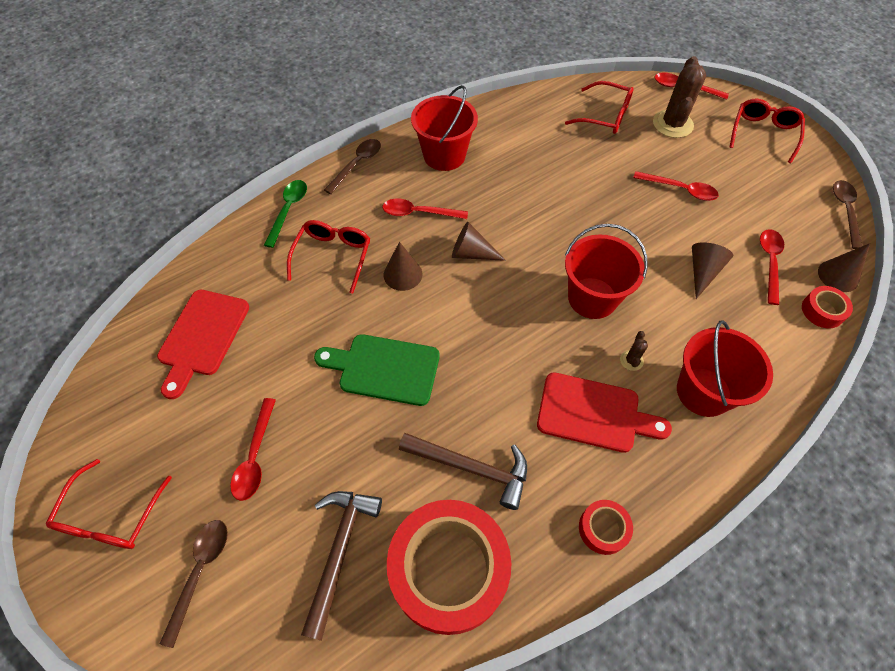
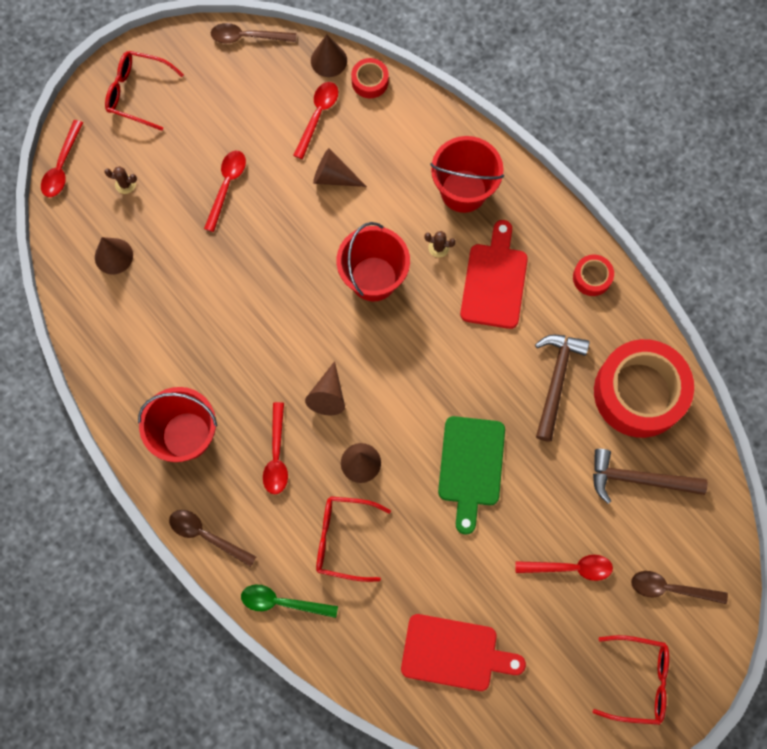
camera: 95 degrees left, 15 degrees up
(605, 116) = (113, 256): red glasses -> brown cone
(672, 124) = (125, 184): brown cactus -> brown cactus, size x0.45
(769, 263) = (318, 116): red spoon -> red spoon turned 105 degrees clockwise

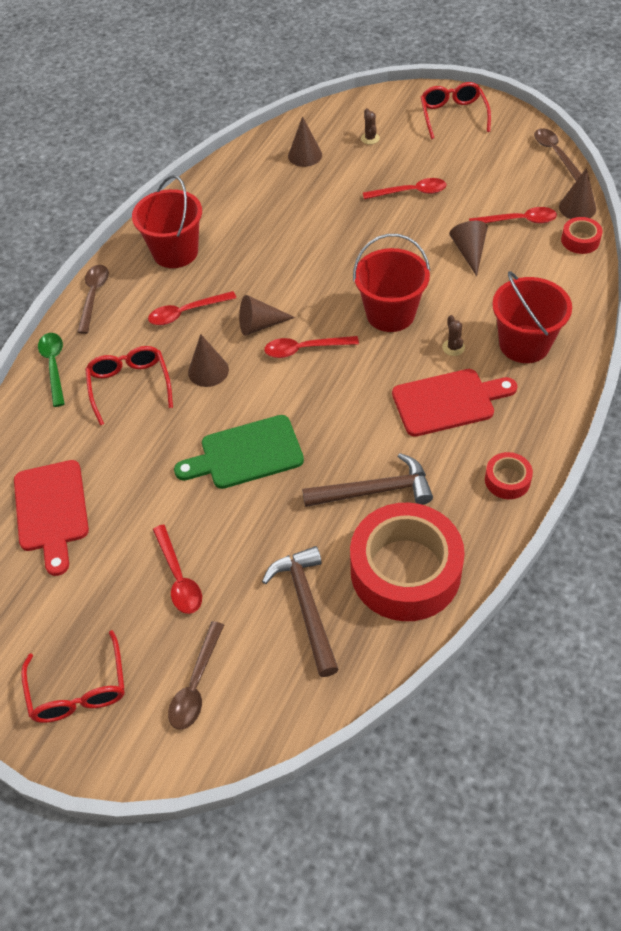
camera: 70 degrees right, 20 degrees down
(62, 166) = (360, 102): red spoon -> red spoon (304, 349)
(670, 588) = (196, 684): brown spoon -> brown spoon turned 150 degrees counterclockwise

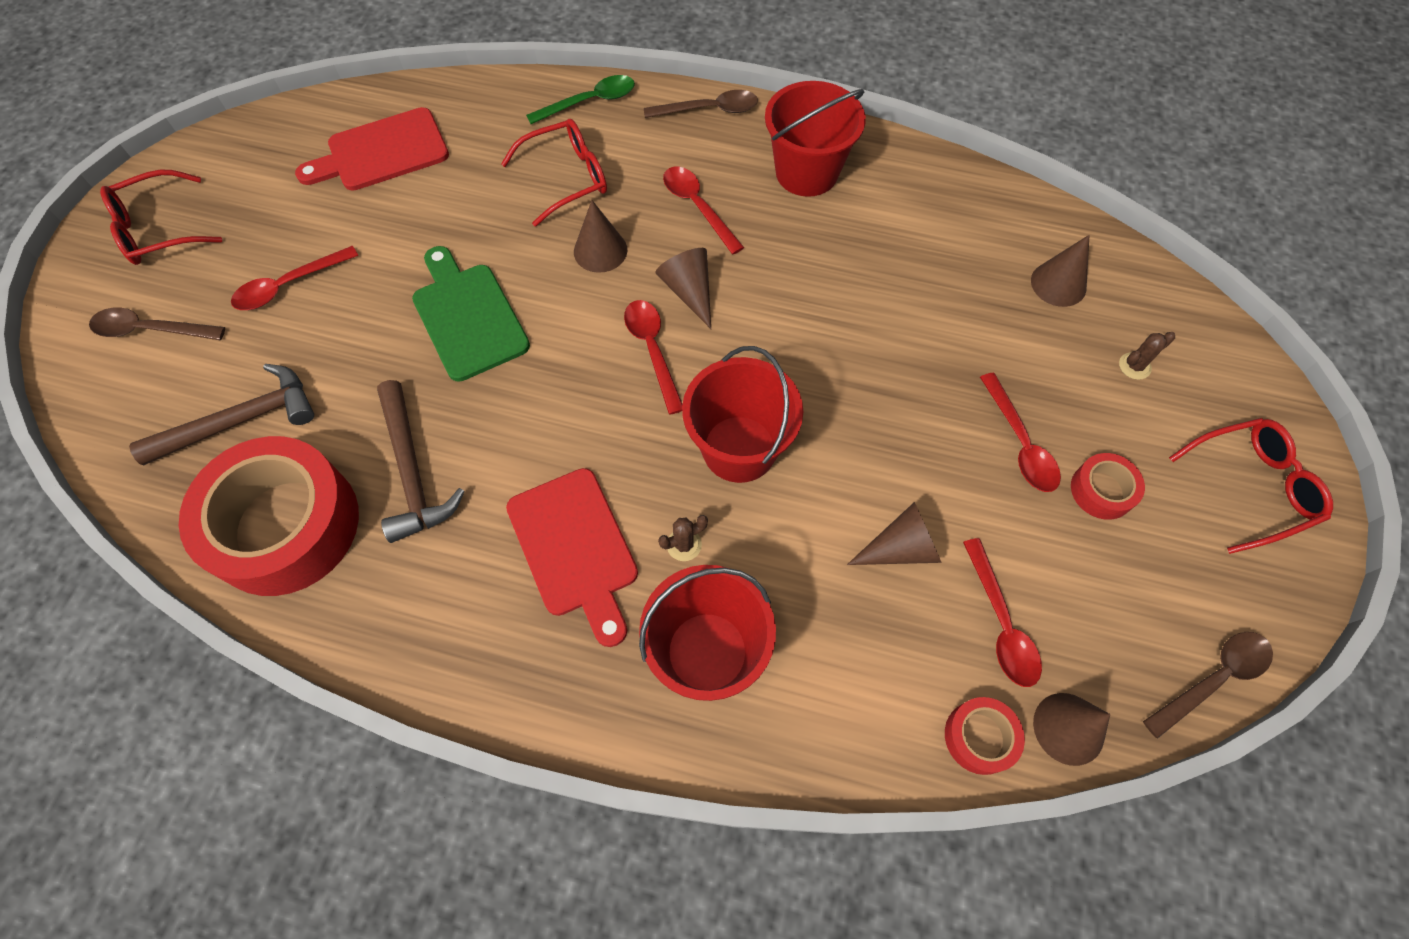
camera: 75 degrees right, 10 degrees up
(507, 480) = (433, 645): red tape -> red tape (1102, 490)

